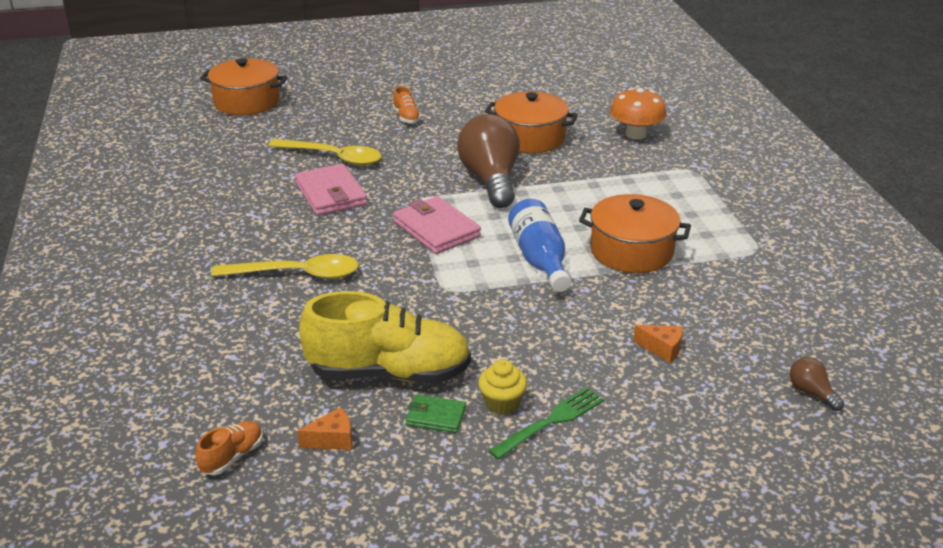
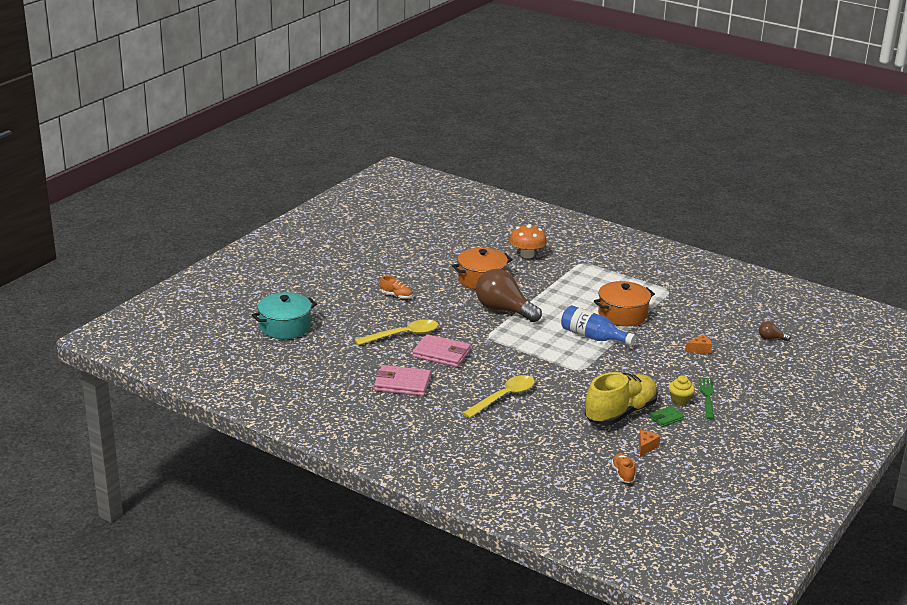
camera: 45 degrees left, 5 degrees down
(247, 102) = (285, 327): orange pot -> turquoise pot
(436, 229) = (525, 346): pink wallet -> pink wallet (402, 384)

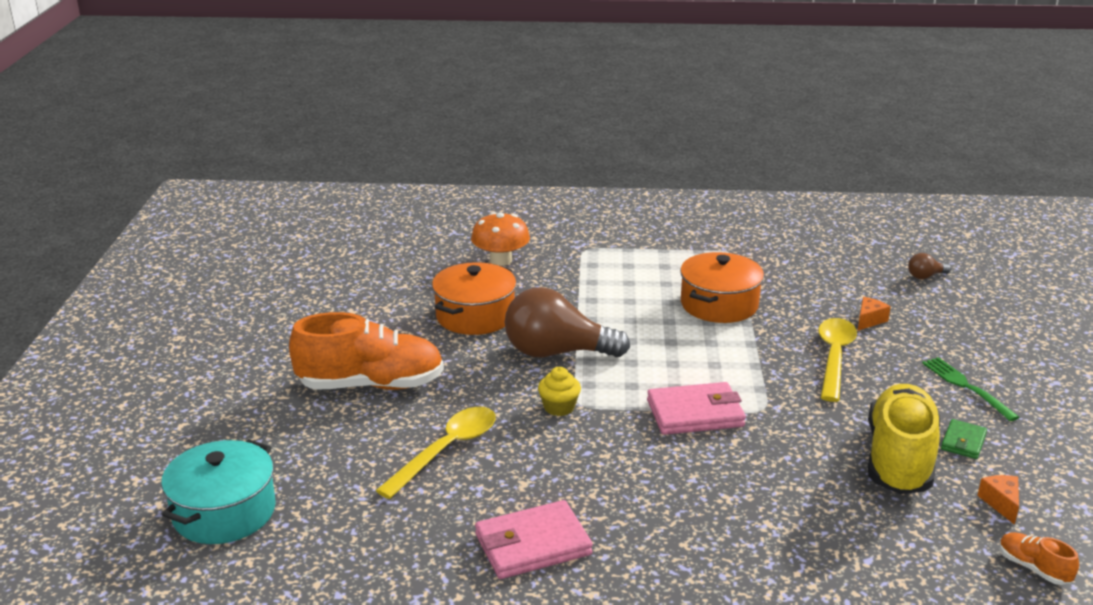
camera: 30 degrees left, 0 degrees up
(396, 296) = (371, 385): orange shoe -> orange shoe, size x2.33
(441, 354) = (540, 461): pink wallet -> pink wallet (695, 413)
(503, 397) = (714, 502): yellow spoon -> yellow spoon (834, 358)
(593, 337) = (721, 351): blue bottle -> none
(680, 400) = (942, 405): yellow cupcake -> yellow cupcake (559, 407)

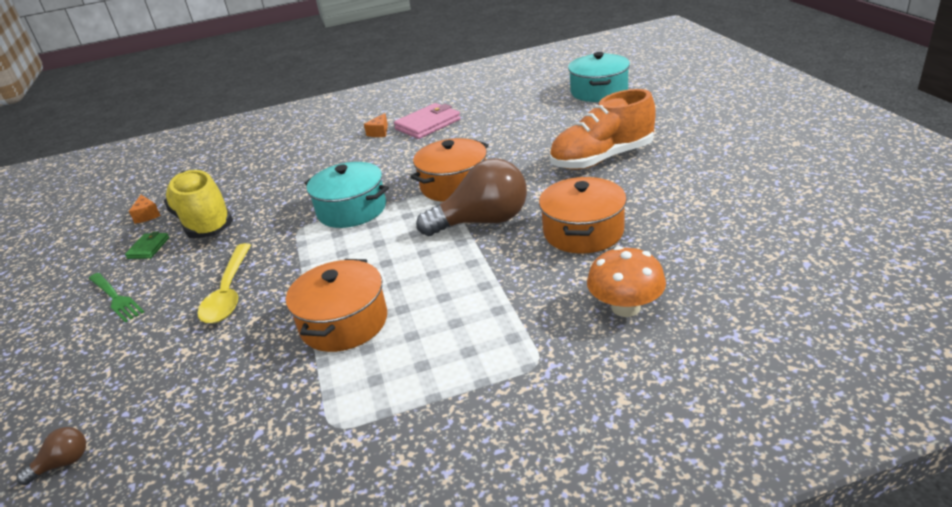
camera: 165 degrees right, 5 degrees up
(446, 450) = (510, 143): yellow spoon -> none
(559, 407) = (454, 185): yellow cupcake -> orange pot
(695, 413) = (352, 210): pink wallet -> turquoise pot
(869, 320) = (176, 352): orange cheese -> orange cheese (379, 132)
(899, 459) = (204, 222): yellow shoe -> yellow shoe turned 150 degrees clockwise
(1033, 568) = (150, 188): orange shoe -> none

